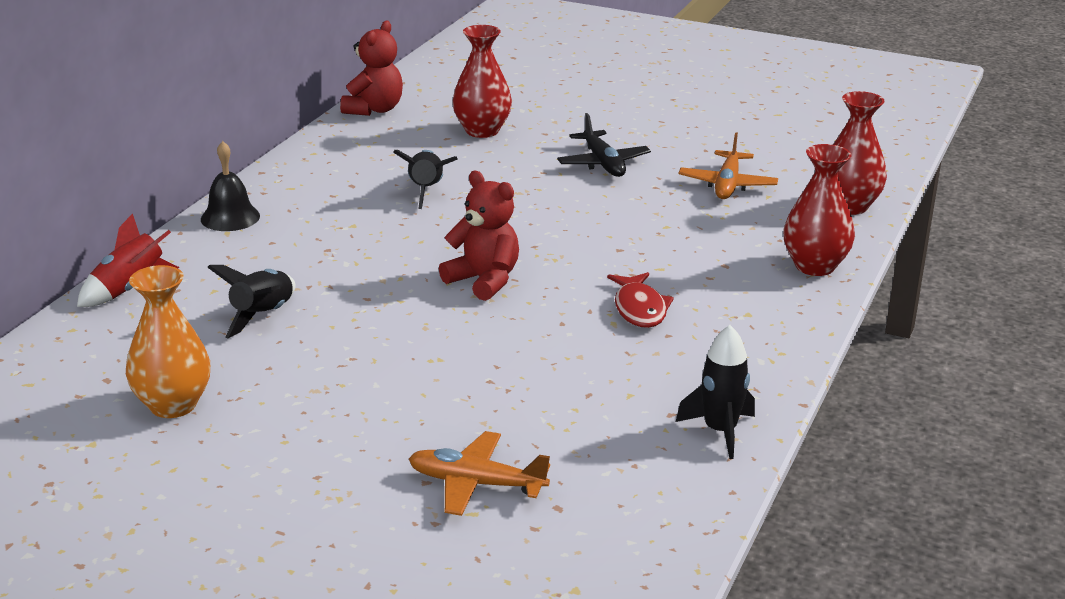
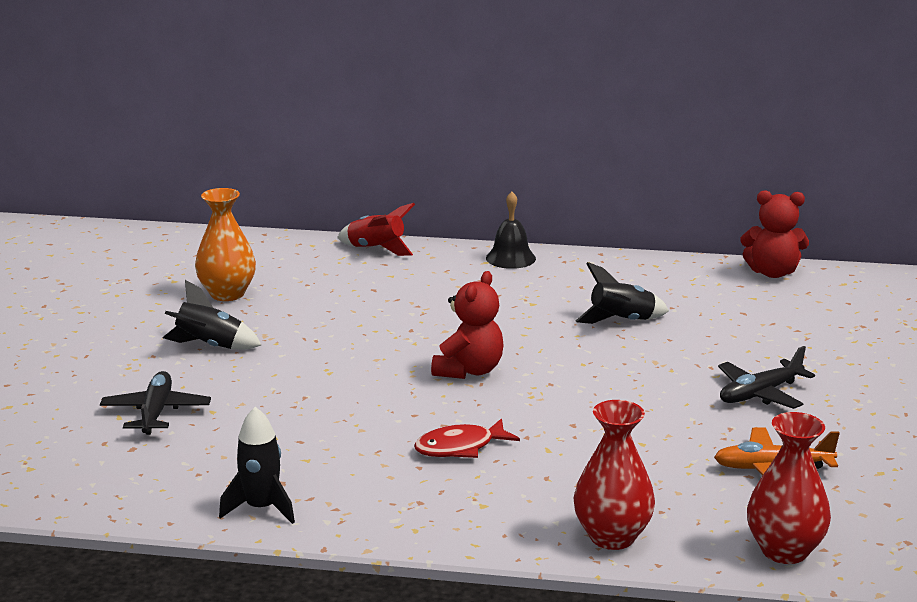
camera: 75 degrees right, 5 degrees down
(263, 316) = (362, 298): black rocket -> black rocket (210, 346)
(476, 484) = (156, 412): orange plane -> black plane
(482, 131) = (776, 325): red vase -> none

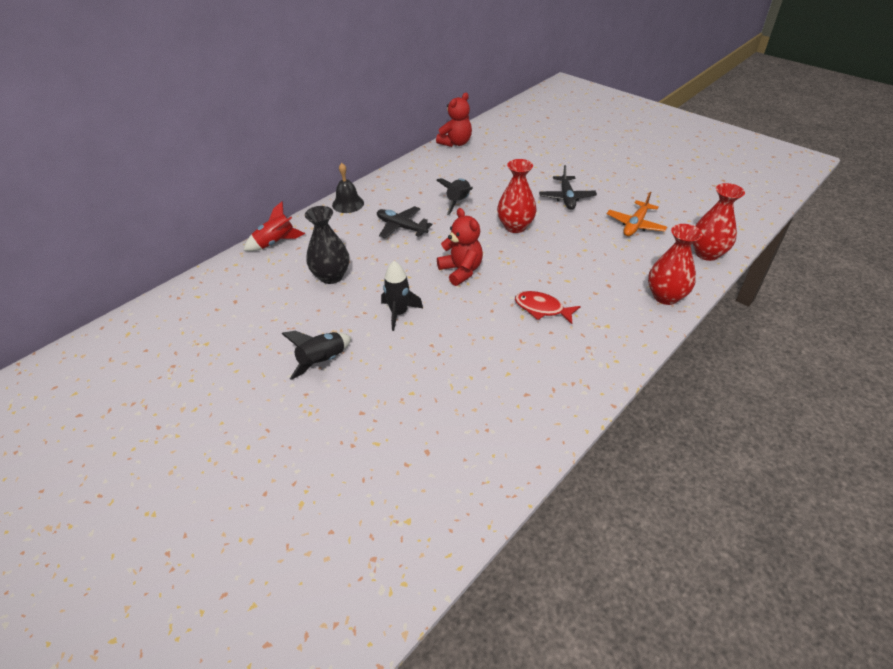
camera: 55 degrees left, 20 degrees up
(156, 412) = (388, 421): black plane -> black plane (401, 227)
(227, 294) = (258, 326): orange vase -> none
(261, 508) = (551, 415): black rocket -> black rocket (399, 313)
(356, 299) = (331, 276): none -> black vase
(460, 447) = (542, 309): red fish -> red fish turned 105 degrees clockwise
(623, 377) = (515, 226): none -> red vase

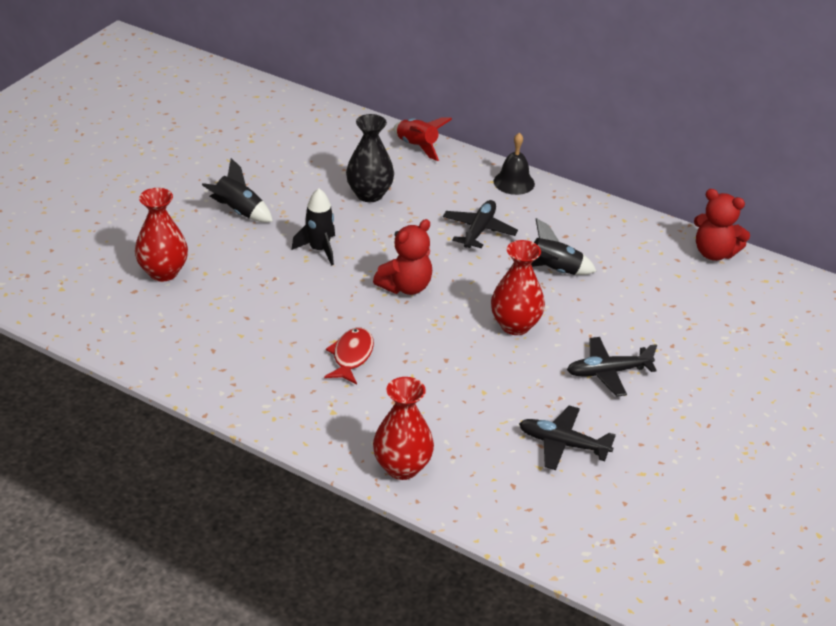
camera: 75 degrees right, 5 degrees down
(635, 225) = (563, 444): orange plane -> black plane
(707, 253) = (514, 519): red vase -> red vase (163, 272)

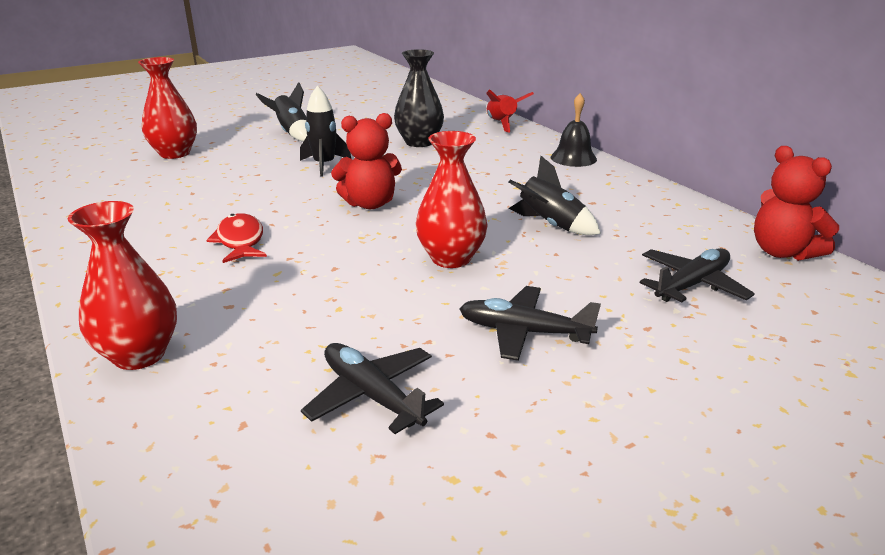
camera: 30 degrees right, 10 degrees down
(351, 356) = (240, 241): red fish -> red fish turned 60 degrees counterclockwise
(479, 230) = (498, 181): black plane -> black plane (692, 284)

